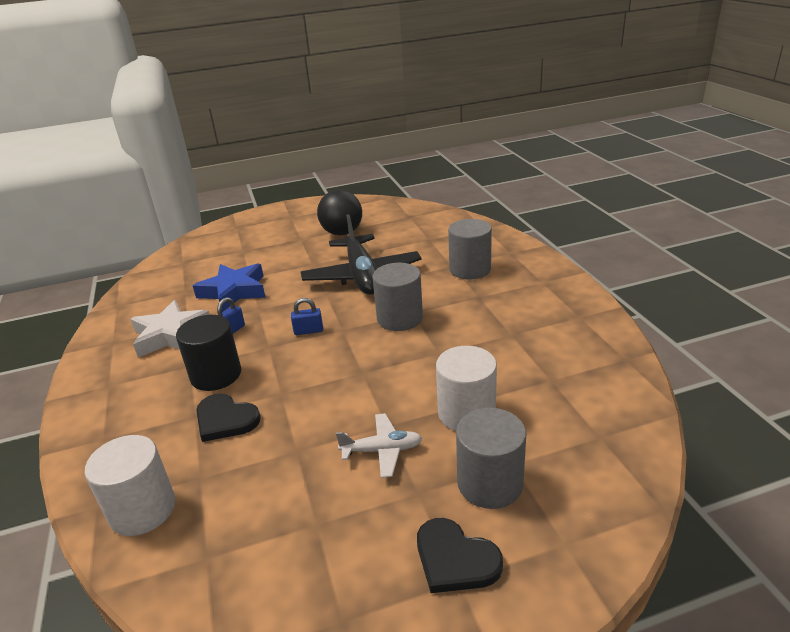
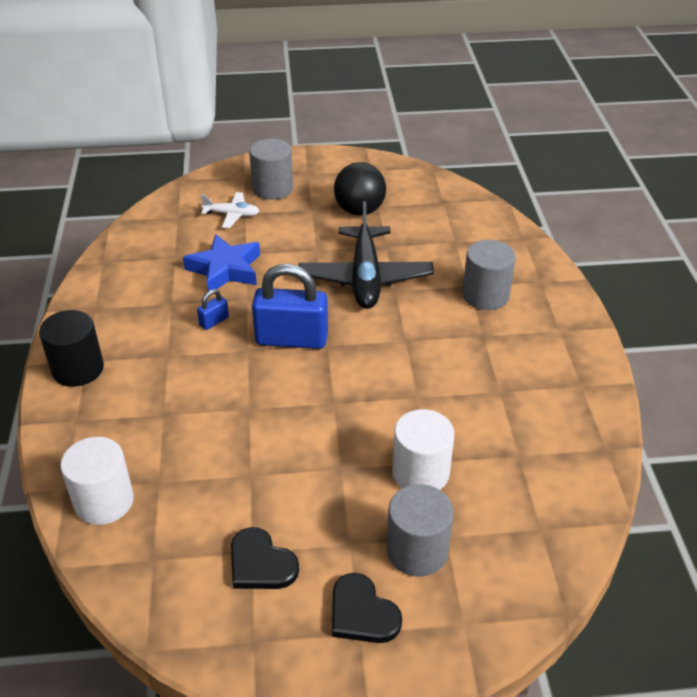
camera: 10 degrees right, 10 degrees up
(170, 335) = (152, 312): white star -> none
(216, 375) = (190, 372): black cylinder -> black cylinder (78, 369)
(225, 420) = (190, 426): black heart -> black heart (261, 563)
(308, 331) = (291, 339): blue padlock -> blue padlock, size x2.29
(382, 450) = (328, 493): white plane -> white plane (232, 215)
(399, 318) = (389, 344): grey cylinder -> grey cylinder (272, 188)

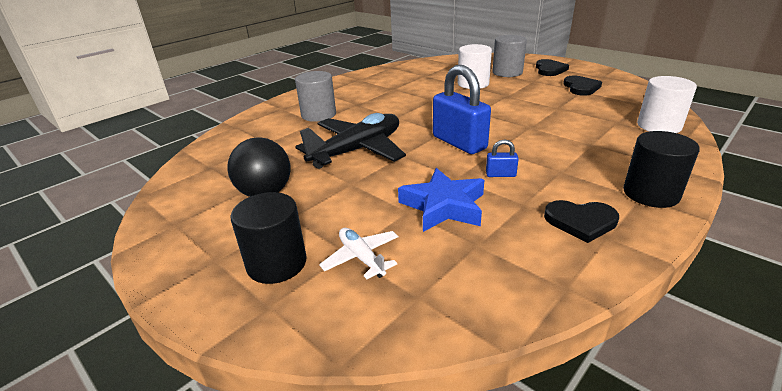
camera: 130 degrees left, 10 degrees down
(119, 310) = (580, 221): none -> black heart
(272, 188) = (277, 263): grey cylinder -> black cylinder

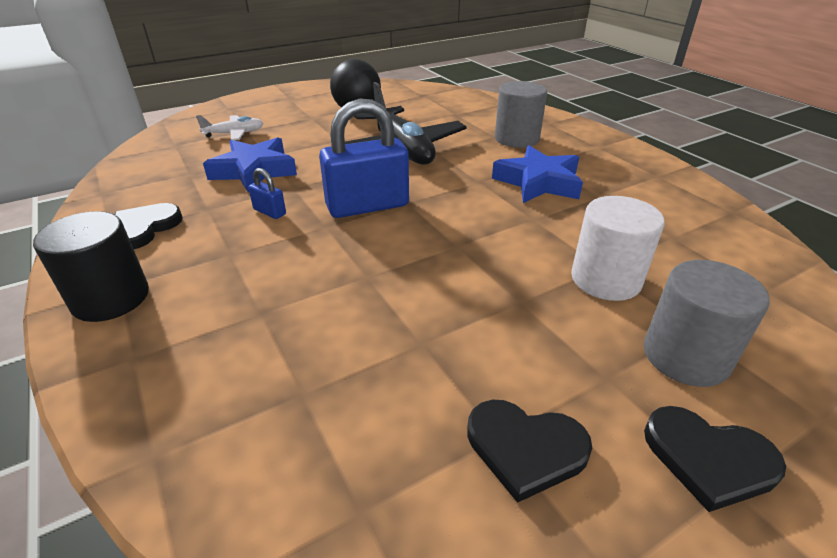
camera: 105 degrees right, 5 degrees up
(277, 263) = (264, 112): black cylinder -> none
(386, 102) = (538, 182): none -> blue star
(500, 174) = (270, 212): blue padlock -> blue padlock turned 75 degrees counterclockwise
(659, 126) = (231, 452): white cylinder -> none

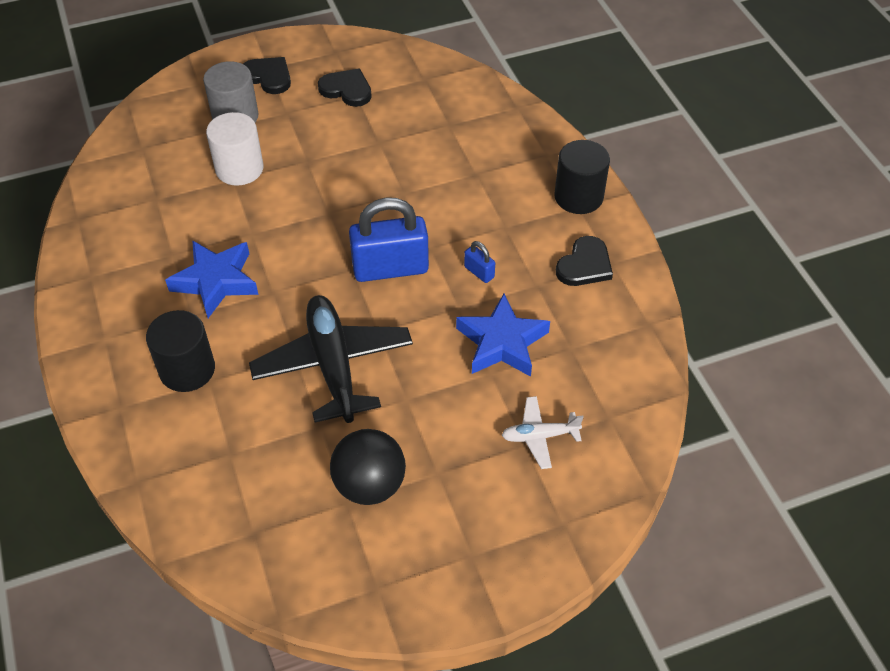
camera: 170 degrees left, 15 degrees up
(516, 139) = (187, 369): grey cylinder -> black cylinder

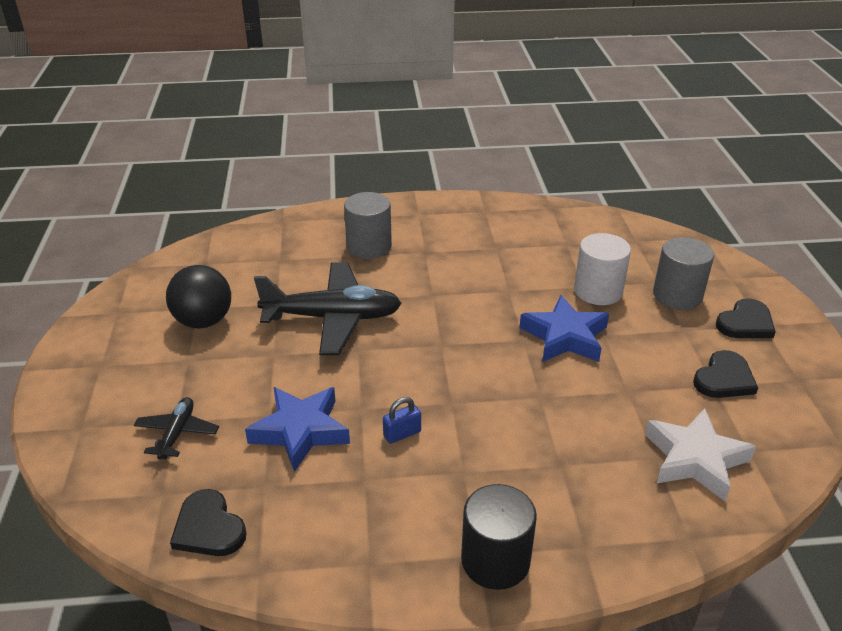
camera: 105 degrees right, 15 degrees down
(187, 369) = (369, 246): black cylinder -> grey cylinder
(216, 281) = (456, 266): blue star -> blue star (565, 337)
(390, 268) = (433, 369): blue padlock -> none
(443, 105) = (695, 459): none -> white star
(539, 436) = (177, 433): white plane -> black plane
(584, 265) = (376, 533): black heart -> black heart (208, 527)

